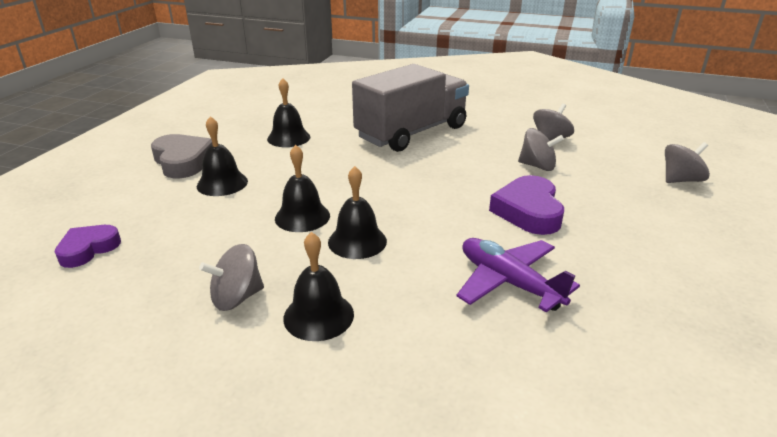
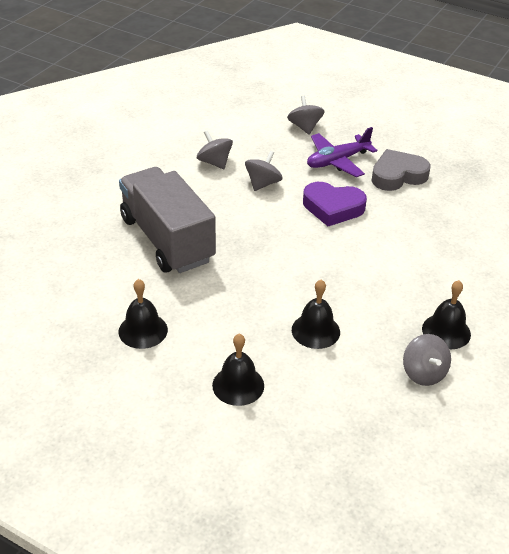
camera: 80 degrees left, 10 degrees up
(88, 249) = (344, 477): purple heart -> none
(183, 161) = (174, 420): grey heart -> grey heart (397, 175)
(357, 241) = (359, 302): black bell -> none
(509, 282) = (418, 239): purple plane -> purple plane (337, 161)

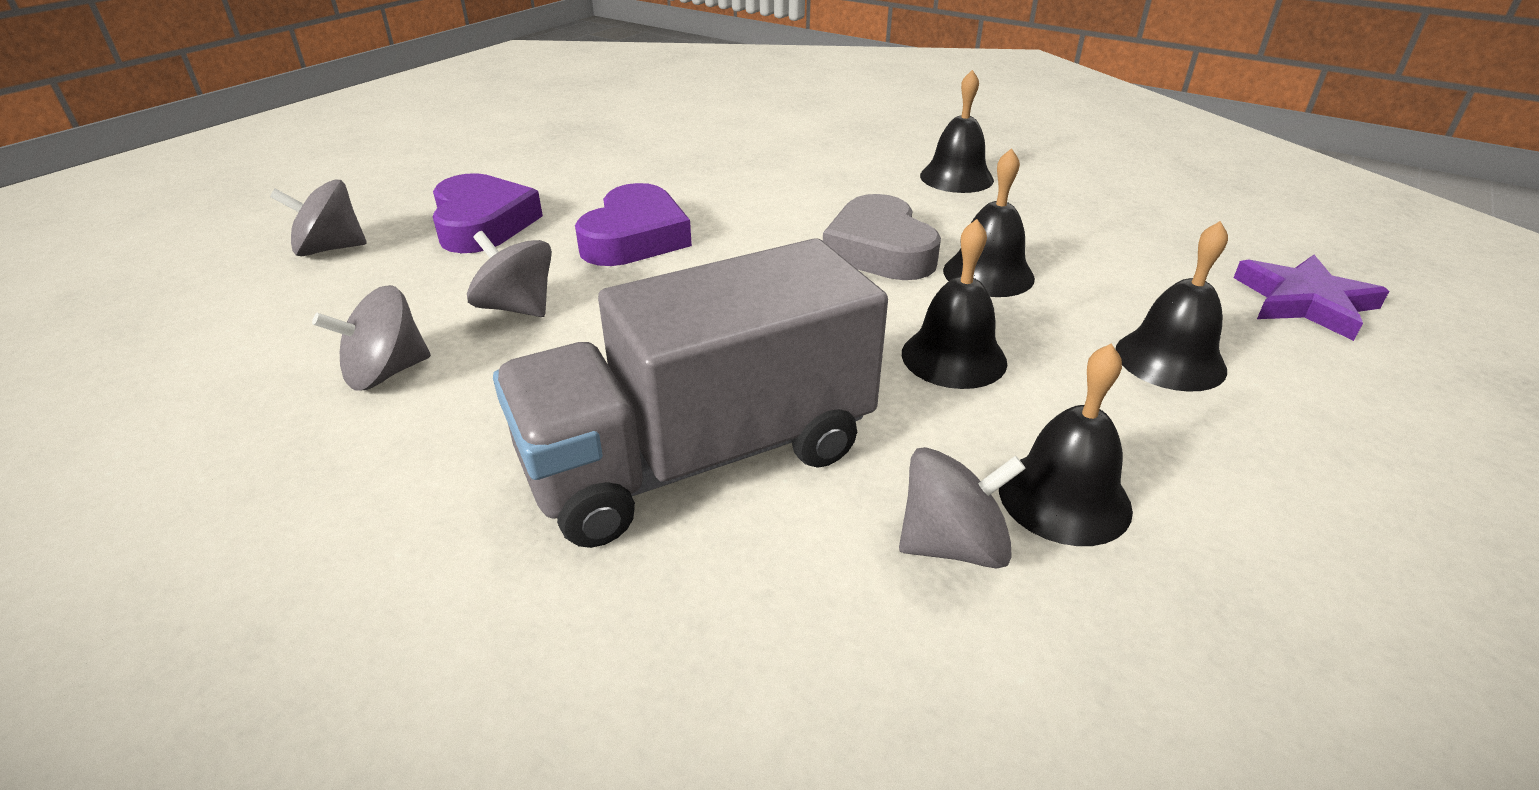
camera: 85 degrees left, 5 degrees down
(235, 310) = (953, 357): none -> black bell
(303, 461) = (1304, 302): none -> purple star
(337, 161) = (482, 223): purple plane -> purple heart
(397, 175) = (560, 177): grey heart -> grey heart (879, 250)
(423, 373) = (1051, 199): grey spinning top -> grey spinning top (952, 545)

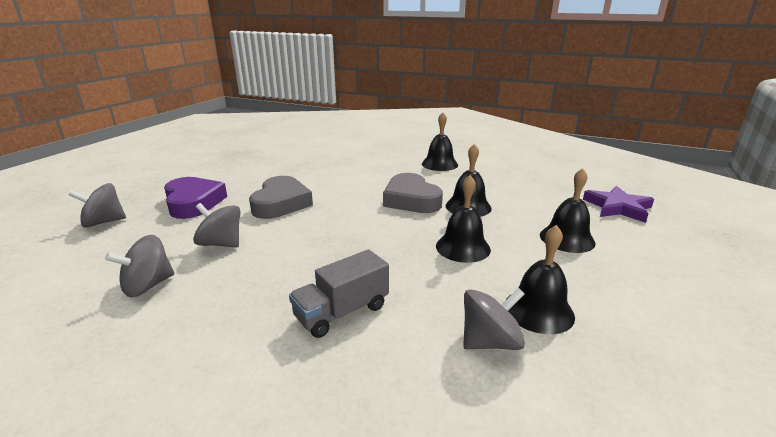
camera: 10 degrees left, 10 degrees down
(635, 237) = (281, 203): purple heart -> grey heart
(699, 457) = (342, 312): grey truck -> grey truck, size x0.49

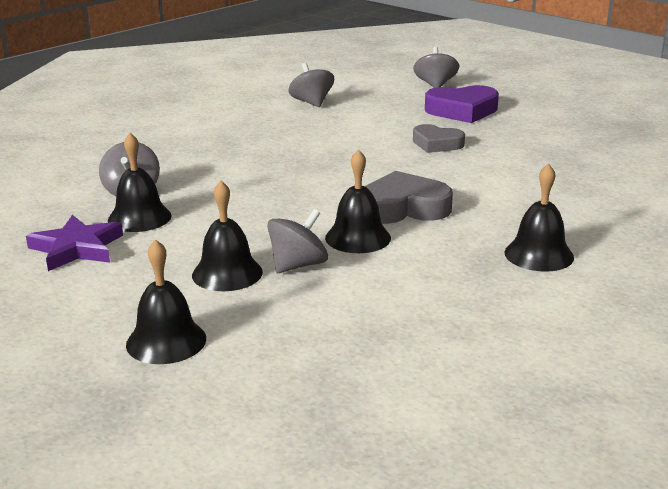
camera: 110 degrees right, 0 degrees up
(221, 244) = (360, 121): grey spinning top -> grey spinning top (298, 265)
(281, 203) = (436, 144): grey heart -> grey heart, size x0.66
(342, 312) = (218, 152): grey truck -> none
(463, 247) = (264, 212): black bell -> black bell (166, 341)
(617, 207) = (270, 351): purple star -> purple star (77, 248)

